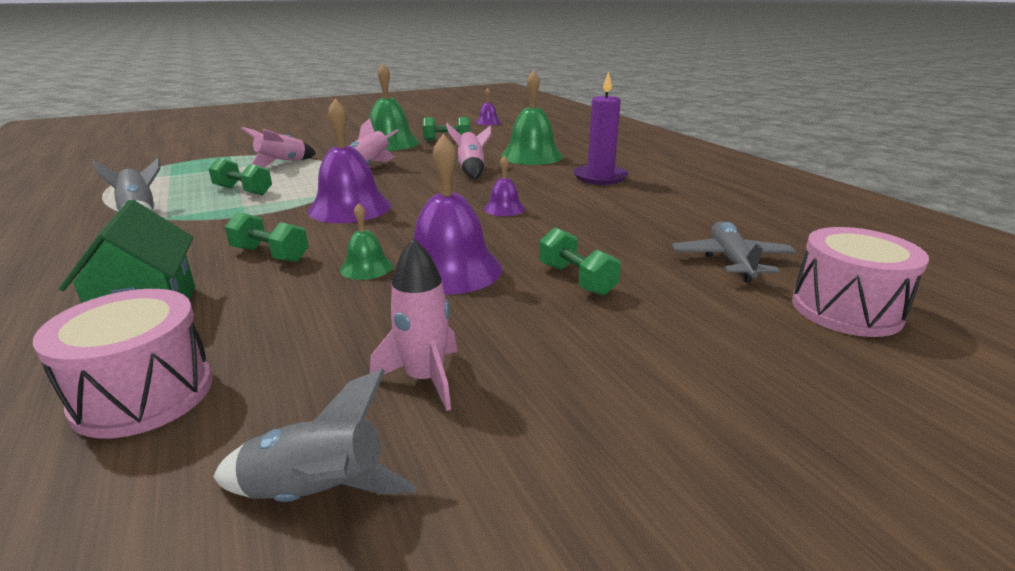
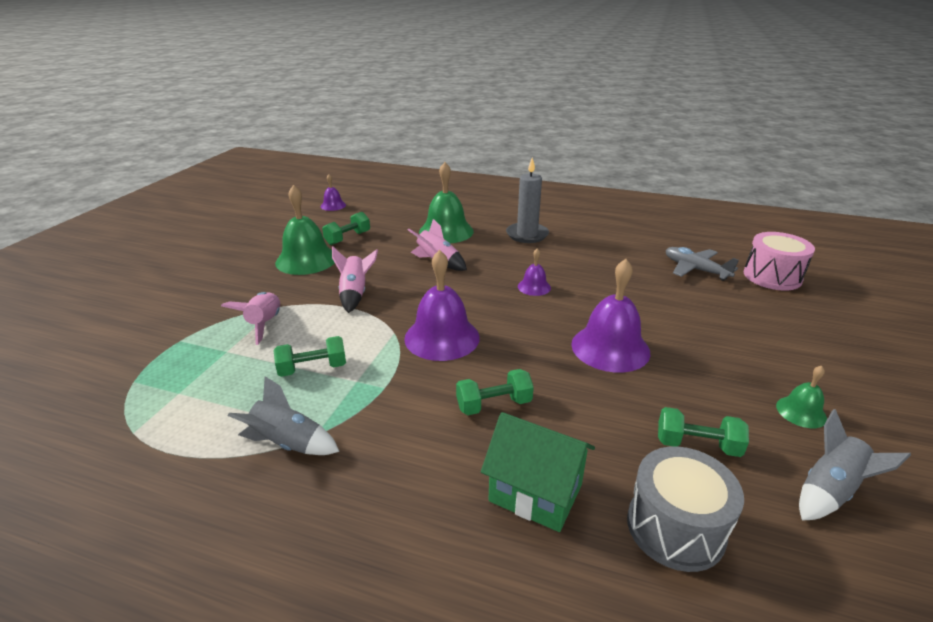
camera: 45 degrees left, 5 degrees up
(143, 394) = (675, 527): pink drum -> grey drum
(366, 267) = (570, 375): green bell -> green bell (801, 412)
(425, 379) = (743, 414): pink rocket -> none
(576, 280) = (671, 318): green dumbbell -> green dumbbell (697, 445)
(600, 177) = (527, 235): purple candle -> grey candle

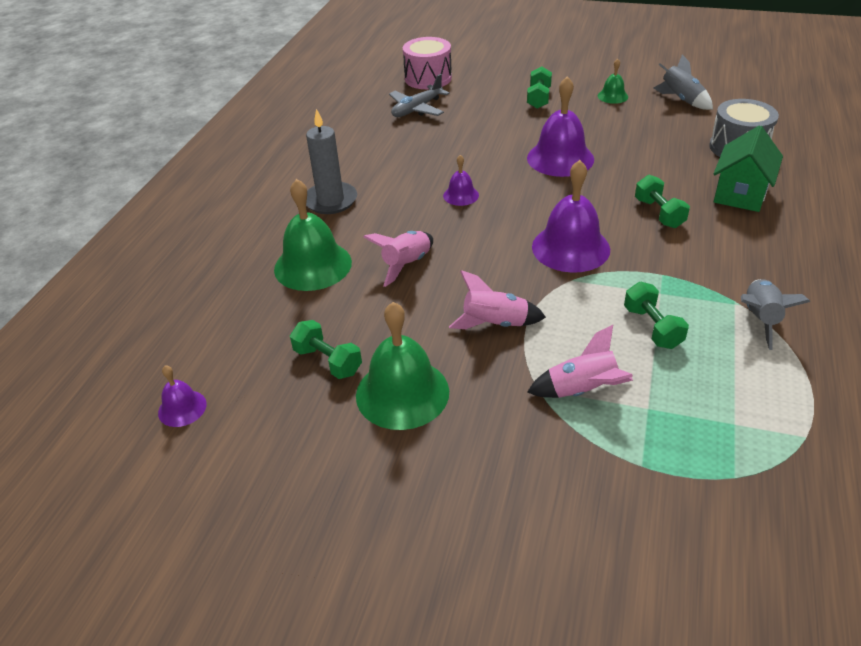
camera: 90 degrees left, 10 degrees up
(697, 445) = (663, 134): green dumbbell -> green dumbbell (538, 98)

